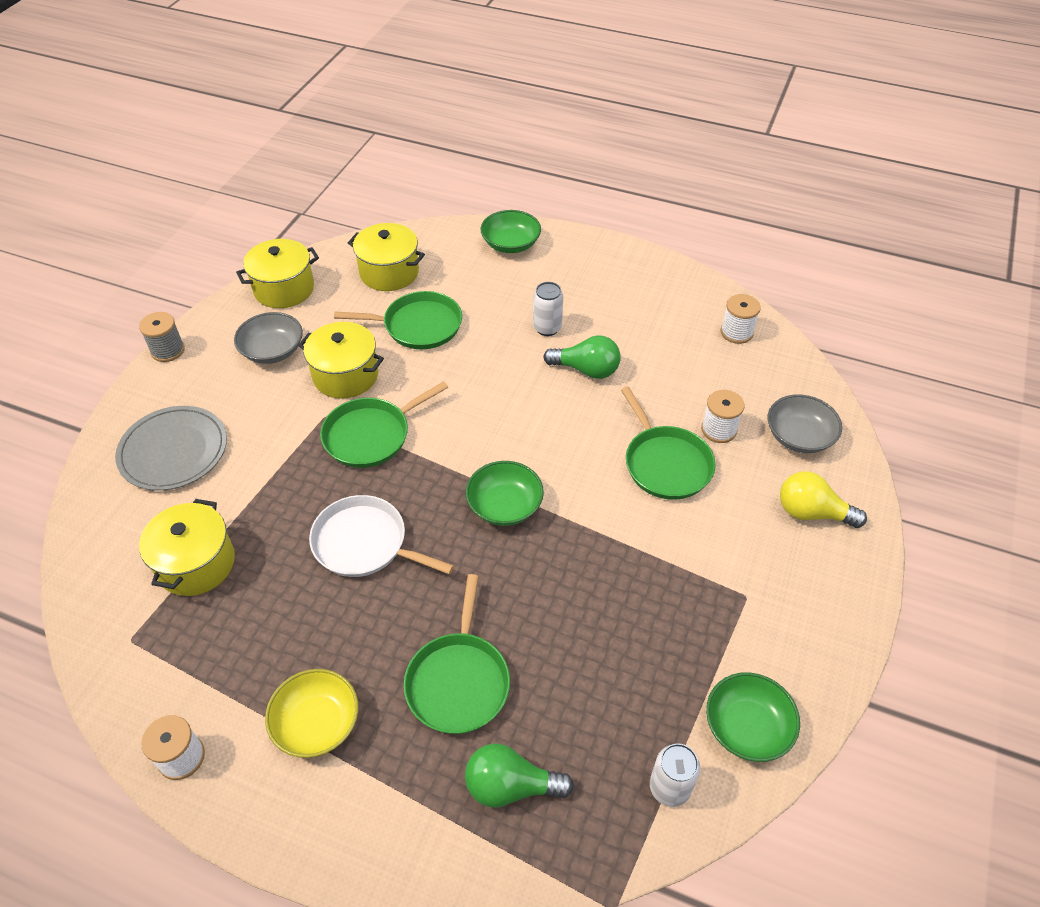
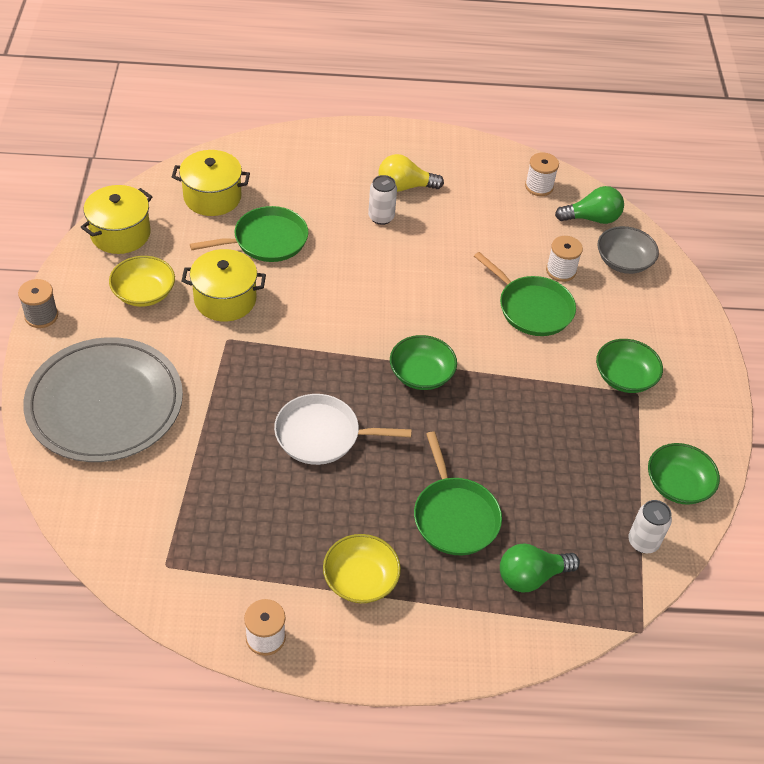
camera: 25 degrees left, 0 degrees up
(173, 451) = (105, 403): grey plate -> grey plate, size x1.51
(196, 563) = (185, 490): yellow pot -> none
(272, 350) = (144, 293): grey bowl -> yellow bowl
(371, 435) = (277, 345): green pan -> none
(510, 244) = (310, 147): green bowl -> green bowl (625, 377)
(586, 370) = (432, 246): green light bulb -> green light bulb (592, 218)
(812, 513) = (657, 318): yellow light bulb -> yellow light bulb (405, 187)

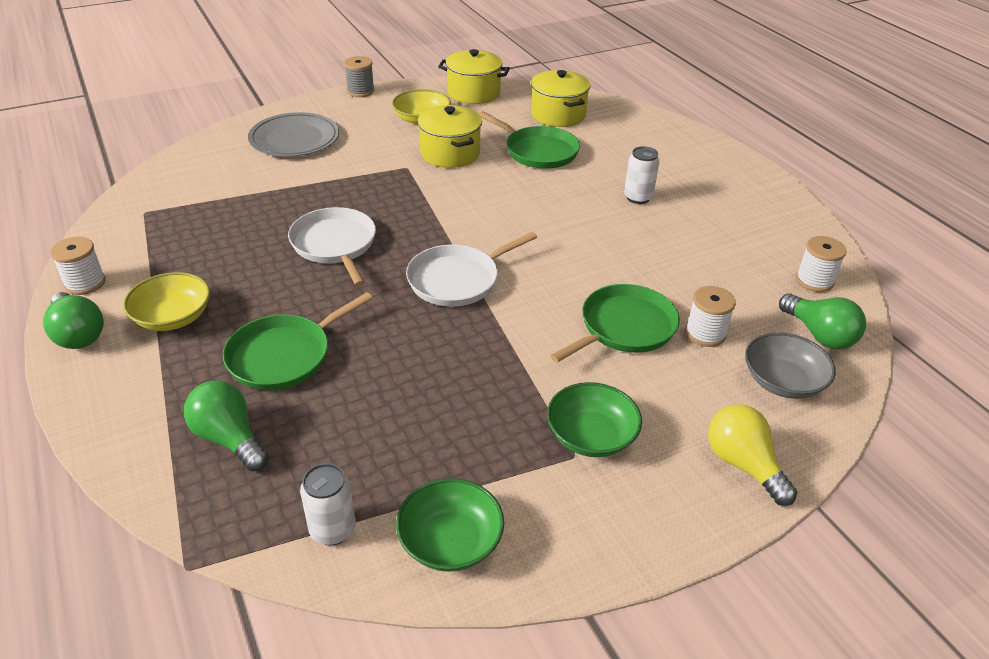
camera: 65 degrees right, 10 degrees down
(105, 403) = (294, 139): grey plate -> grey plate, size x0.66
(344, 655) = (78, 334): none -> green light bulb
(405, 187) = (695, 198): yellow light bulb -> yellow light bulb (743, 464)
(421, 374) = (457, 279): green bowl -> white pan
(532, 308) = (624, 328): green pan -> green pan turned 150 degrees counterclockwise

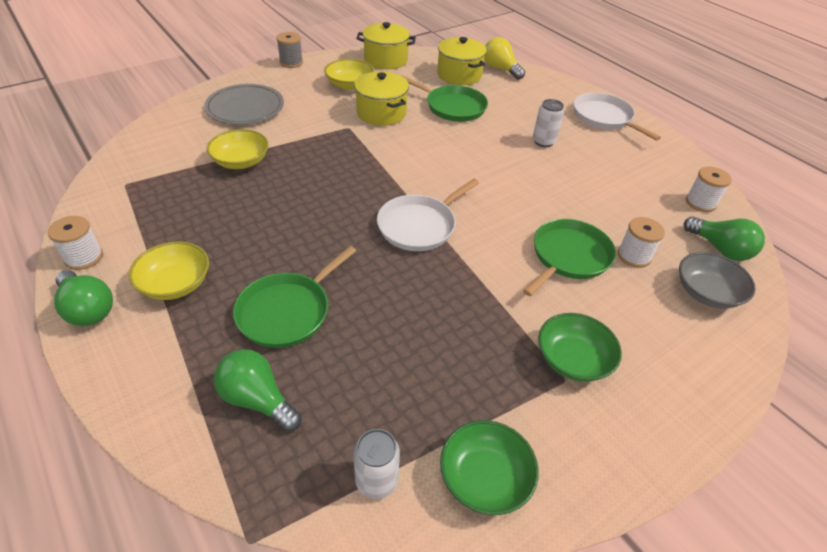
camera: 10 degrees left, 5 degrees up
(274, 197) = (241, 161): none -> yellow bowl
(335, 245) = (306, 202): white pan -> white pan (604, 118)
(743, 464) = (702, 371): yellow light bulb -> yellow light bulb (500, 69)

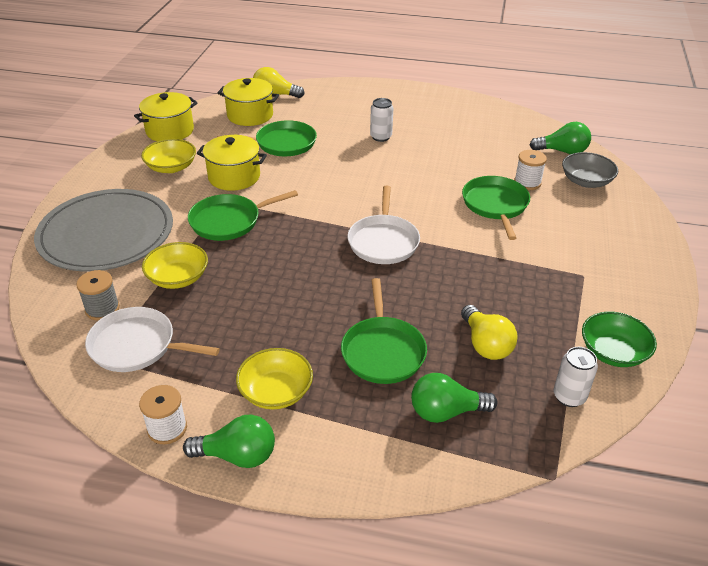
camera: 40 degrees left, 5 degrees down
(245, 107) = (106, 234): grey plate -> grey plate, size x1.51
(291, 63) = (85, 174): grey spool -> grey spool (102, 309)
(330, 142) = (229, 221): none -> green pan
(374, 371) = (485, 344): none -> yellow light bulb
(573, 359) = (573, 262): green bowl -> none
(604, 118) = (396, 99): white pan -> white pan (137, 346)
(700, 203) = (520, 128): white spool -> none

